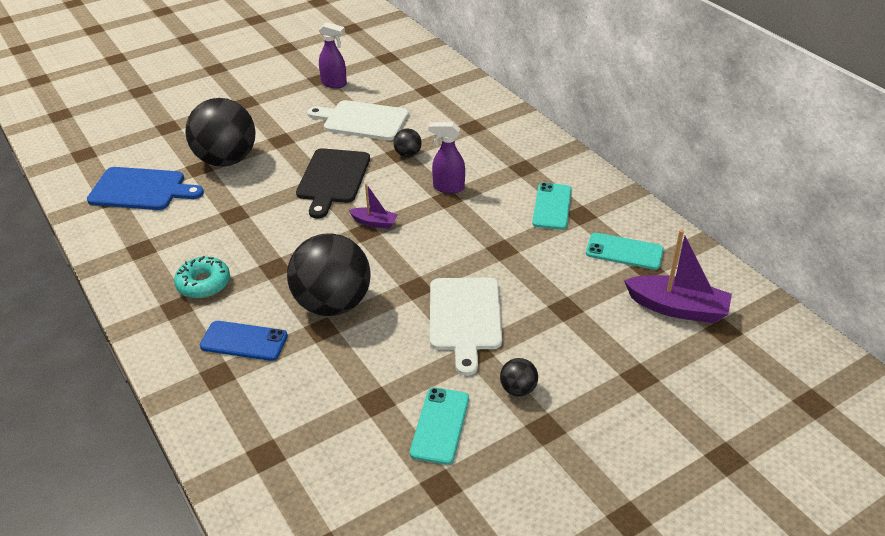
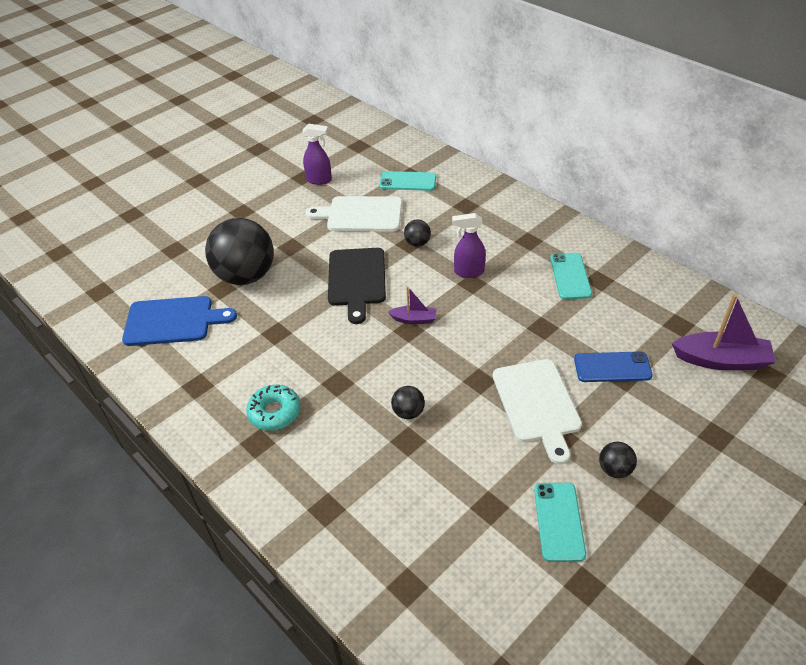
camera: 10 degrees left, 5 degrees up
(244, 341) = (338, 467): blue phone -> blue phone (612, 367)
(332, 304) = (408, 412): black ball -> black ball, size x0.42
(624, 252) = (652, 311): turquoise phone -> turquoise phone (407, 181)

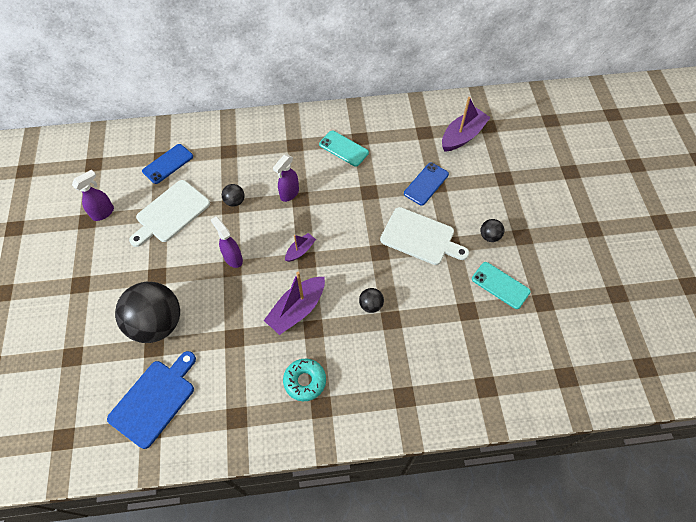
camera: 55 degrees left, 15 degrees up
(347, 358) = (297, 309): none -> purple boat
(357, 280) = (233, 258): black cutting board -> purple spray bottle
(407, 181) = (168, 164): turquoise phone -> blue phone

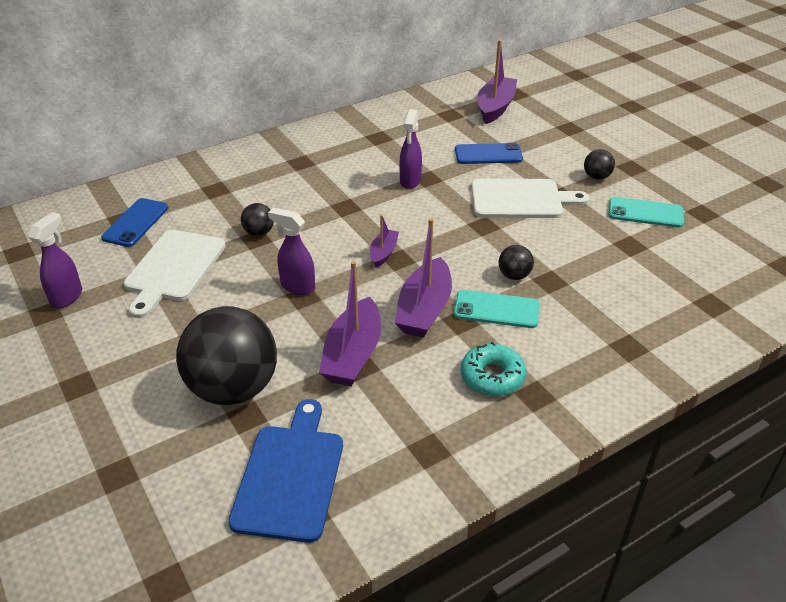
camera: 25 degrees left, 20 degrees down
(235, 327) = (353, 354): none -> purple boat
(289, 194) = (327, 206): purple spray bottle -> purple spray bottle (410, 181)
(343, 148) = (365, 150): turquoise phone -> turquoise phone (496, 310)
(426, 184) = (488, 154): blue phone -> blue phone turned 75 degrees clockwise

